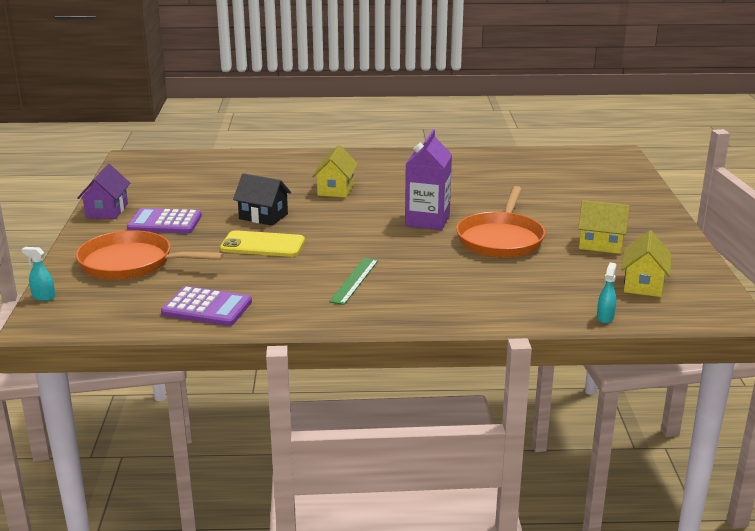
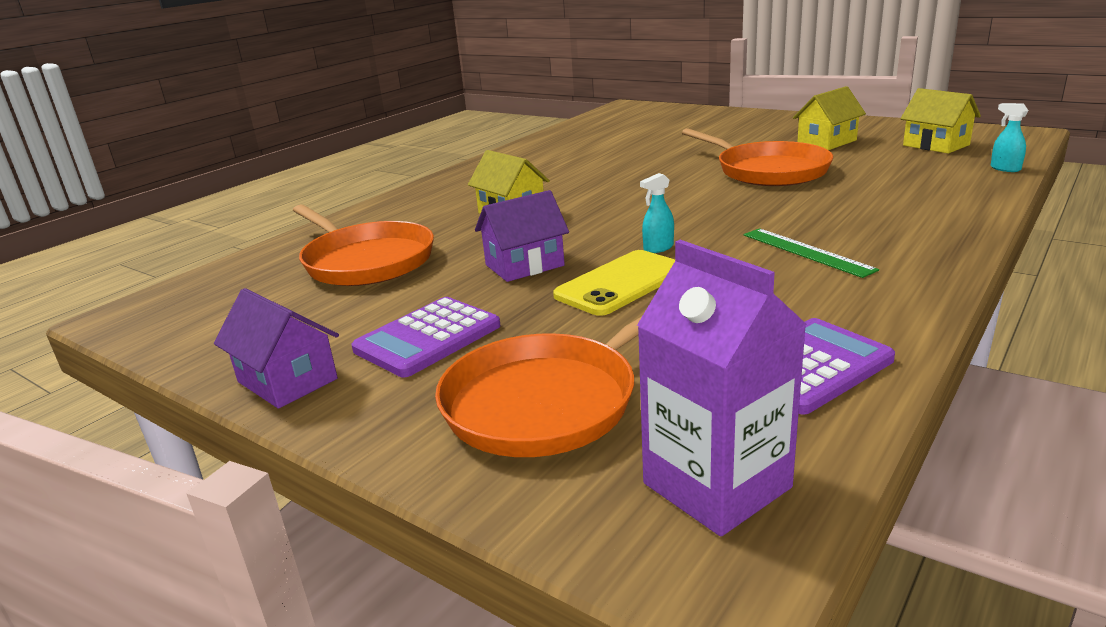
camera: 50 degrees left, 0 degrees up
(43, 297) = (588, 544): turquoise spray bottle -> turquoise spray bottle (658, 248)
(233, 180) = (366, 261): none -> orange pan
(263, 216) = (524, 265): black house -> purple house
(427, 221) = (675, 189): purple carton -> purple carton (716, 485)

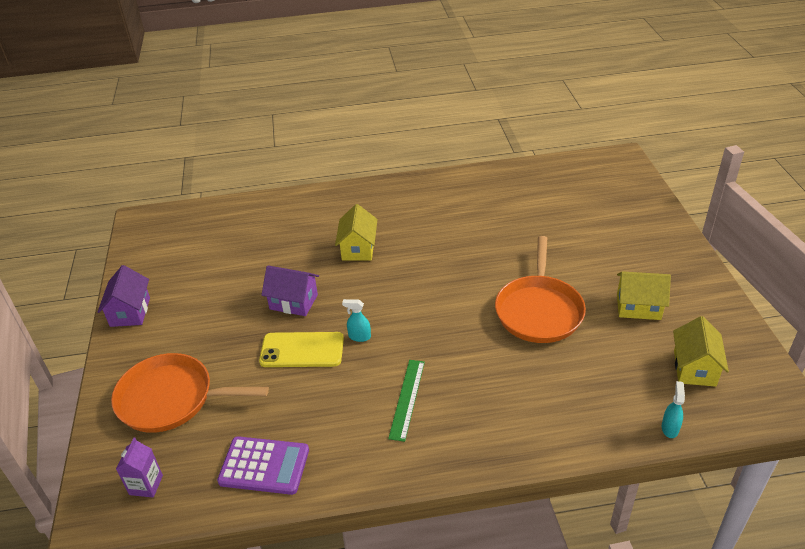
camera: 45 degrees right, 15 degrees up
(366, 261) = (251, 245): orange pan -> none
(428, 338) = (194, 325): purple calculator -> none
(716, 485) = (146, 485): purple carton -> purple carton, size x0.55

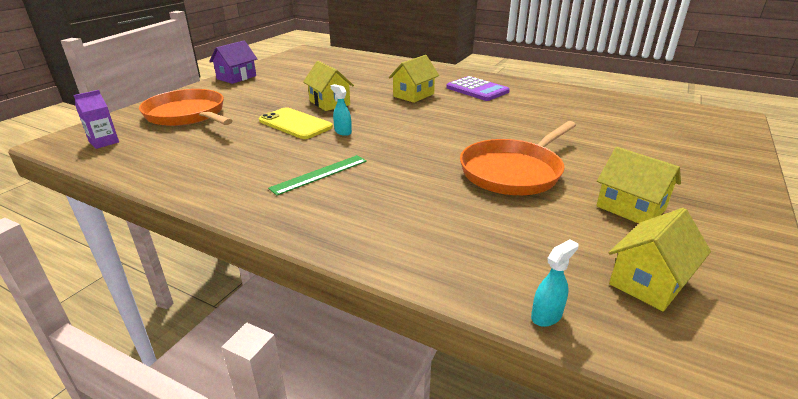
camera: 35 degrees right, 10 degrees down
(264, 466) = (172, 164): purple calculator -> purple calculator (477, 90)
(293, 302) = (329, 103): purple house -> yellow house

